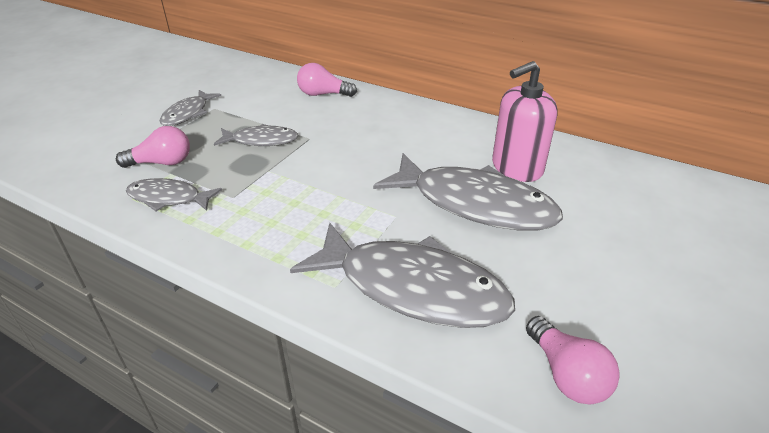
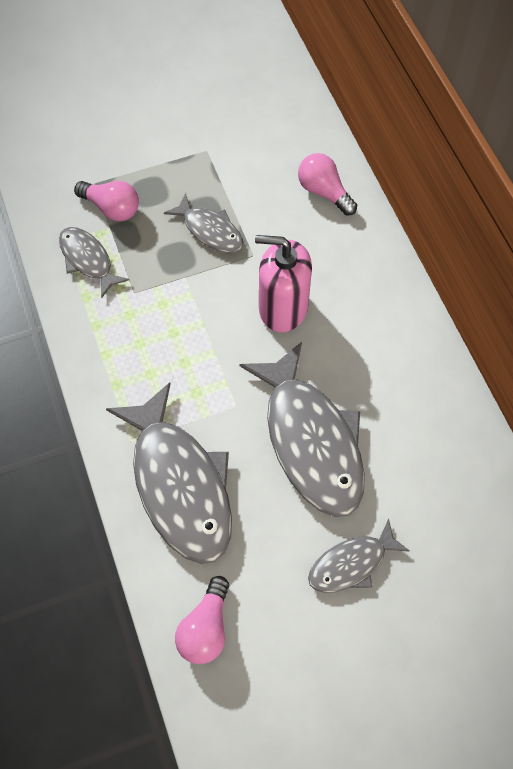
camera: 40 degrees right, 25 degrees up
(188, 114) = (179, 145): grey fish -> grey fish (352, 564)
(516, 168) = (396, 427): pink soap dispenser -> pink soap dispenser (283, 307)

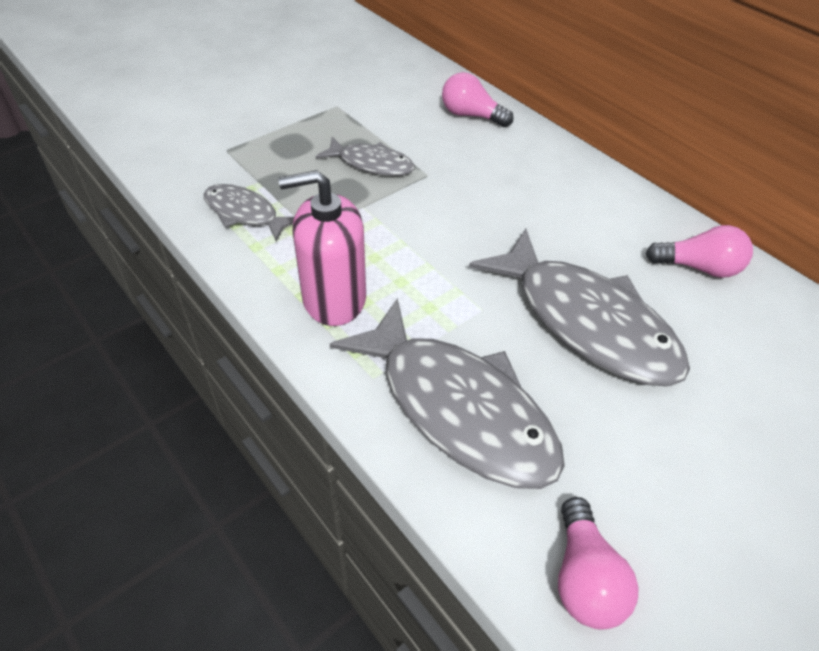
camera: 20 degrees left, 15 degrees down
(112, 208) = (254, 166): pink light bulb -> pink light bulb (699, 267)
(283, 307) = (483, 210): pink soap dispenser -> pink soap dispenser (334, 298)
(352, 564) = (715, 438): grey fish -> none

